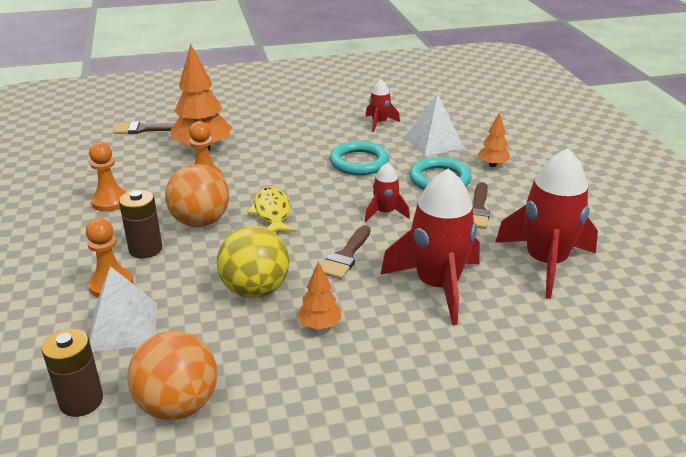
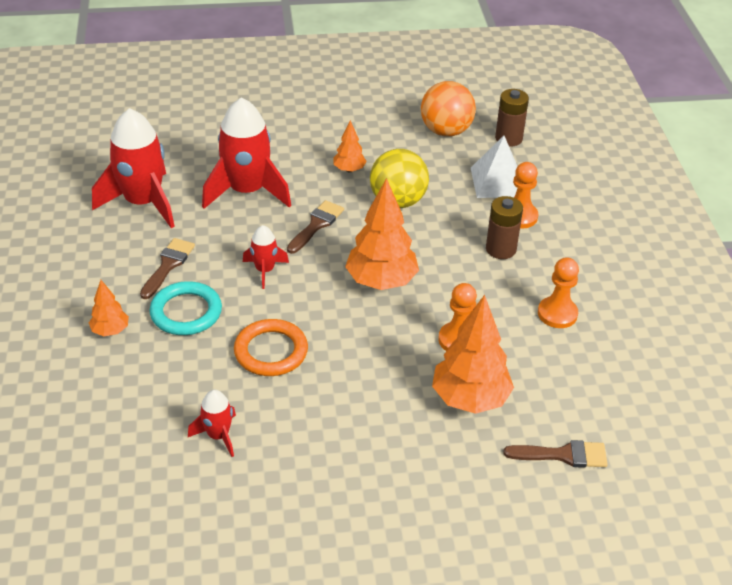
camera: 175 degrees left, 10 degrees up
(200, 221) = (454, 277): orange ball -> none
(272, 212) = (381, 282): yellow fish -> orange tree
(359, 162) = (271, 351): turquoise ring -> orange ring
(434, 142) = (160, 383): white pyramid -> none

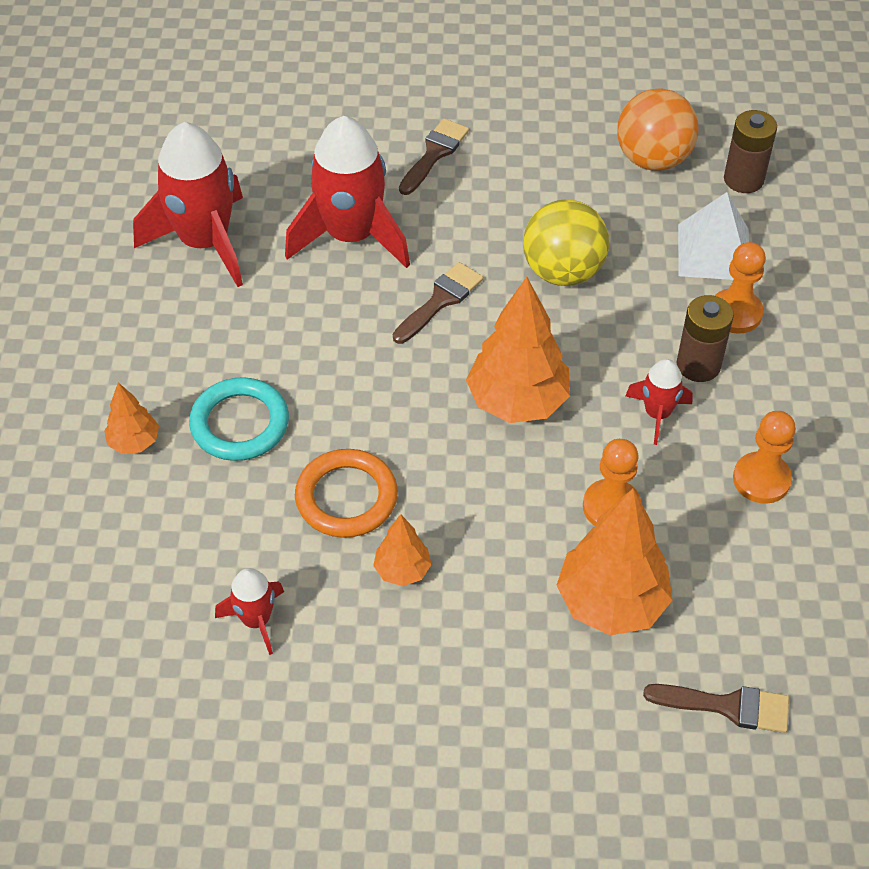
camera: 10 degrees right, 10 degrees up
(168, 265) = (225, 346): brown brush -> brown brush (434, 154)
(264, 270) = (357, 367): red rocket -> red rocket (657, 414)
(349, 169) = (501, 213): orange tree -> orange tree (402, 570)

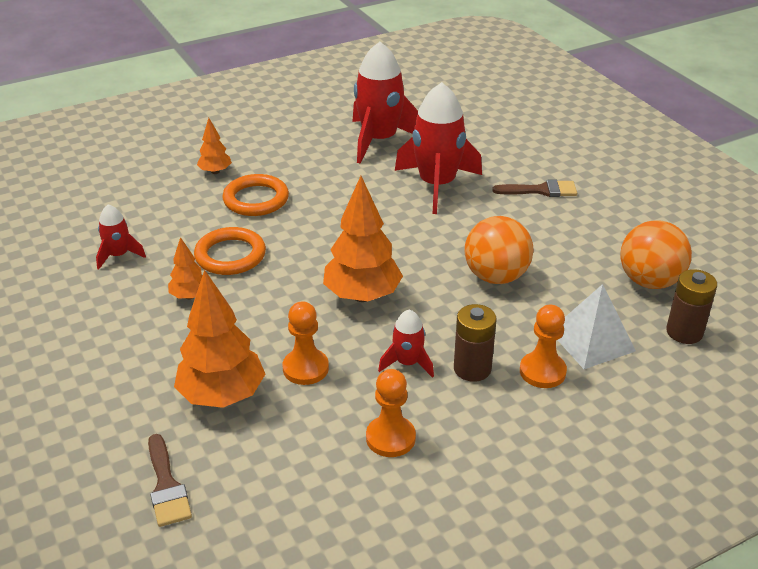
camera: 60 degrees right, 15 degrees down
(240, 423) = (256, 199): turquoise ring -> orange ring
(440, 300) = (418, 236): brown brush -> none
(563, 271) = (496, 276): yellow ball -> orange ball

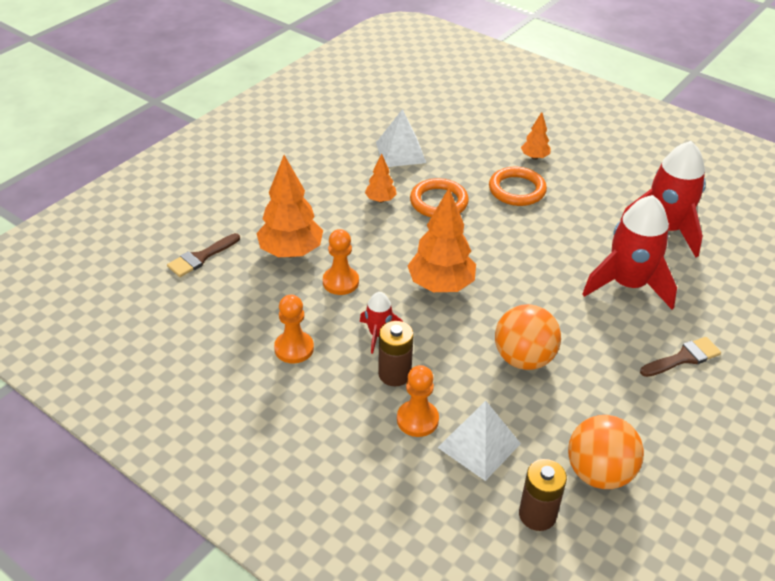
camera: 65 degrees right, 5 degrees up
(118, 255) = (400, 152): red rocket -> white pyramid
(541, 190) = (683, 358): brown brush -> brown brush turned 90 degrees counterclockwise

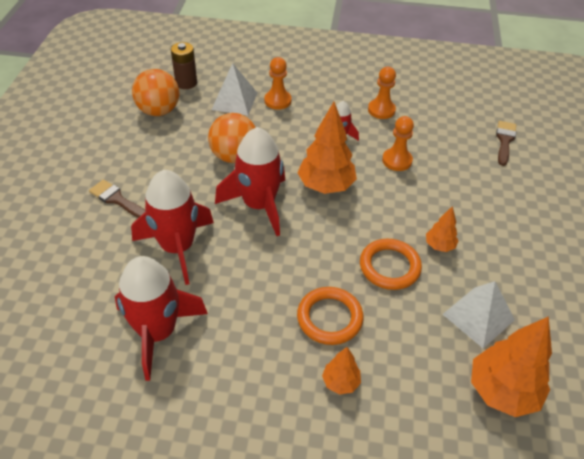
camera: 150 degrees right, 5 degrees up
(291, 252) = (453, 169): orange tree -> orange tree (502, 391)
(394, 374) = (309, 118): brown battery -> none
(525, 293) = (258, 205): none -> red rocket
(683, 358) = (117, 199): brown brush -> brown brush turned 90 degrees clockwise

